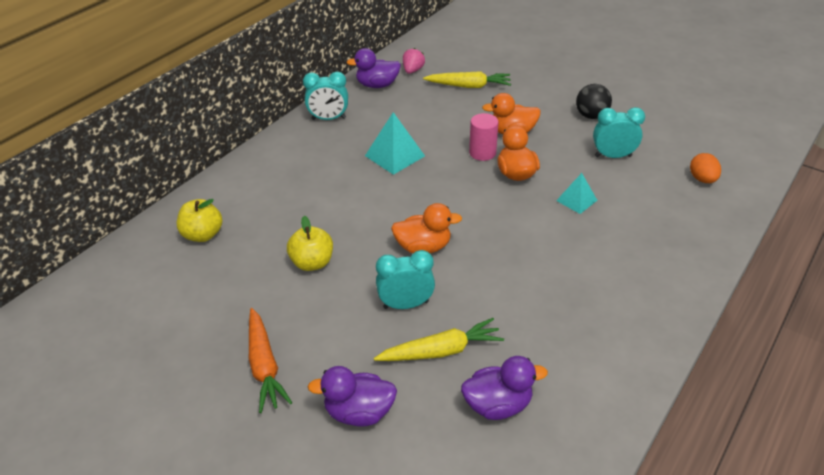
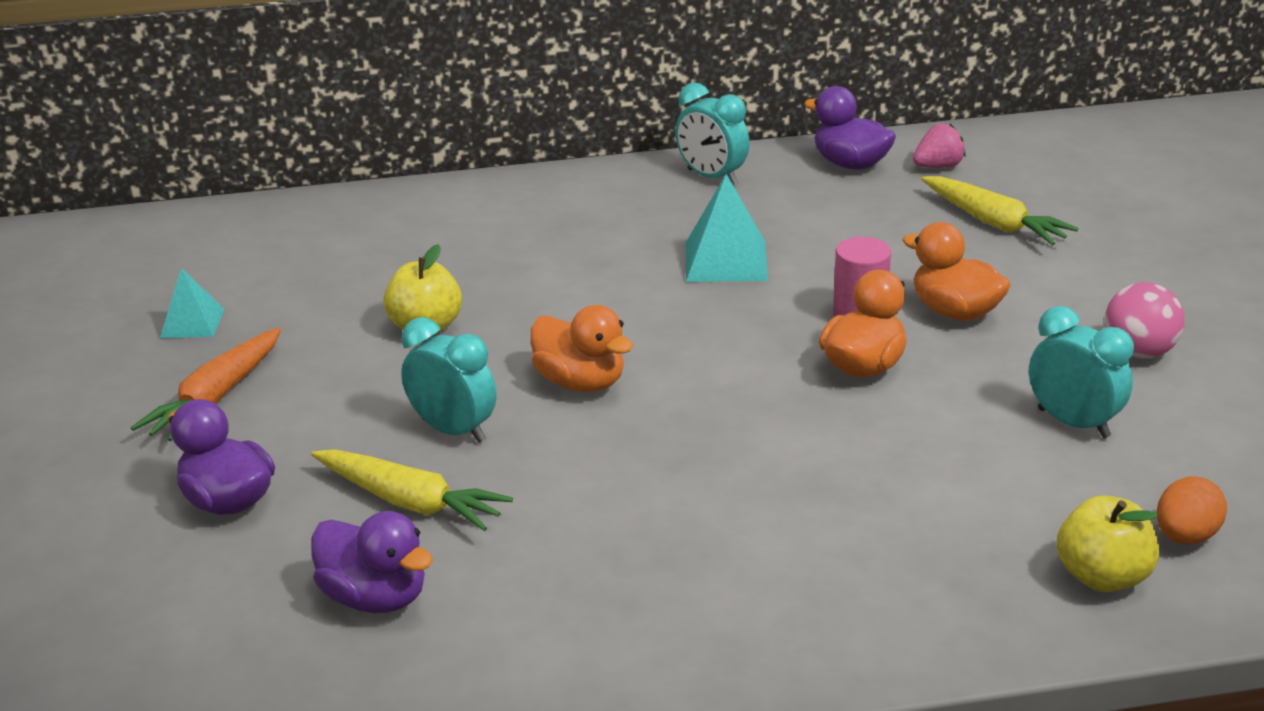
camera: 45 degrees right, 10 degrees down
(203, 235) = (362, 236): yellow apple -> yellow apple (1102, 577)
(576, 200) = (899, 446): turquoise pyramid -> turquoise pyramid (192, 323)
(591, 116) = (1139, 352): black ball -> pink ball

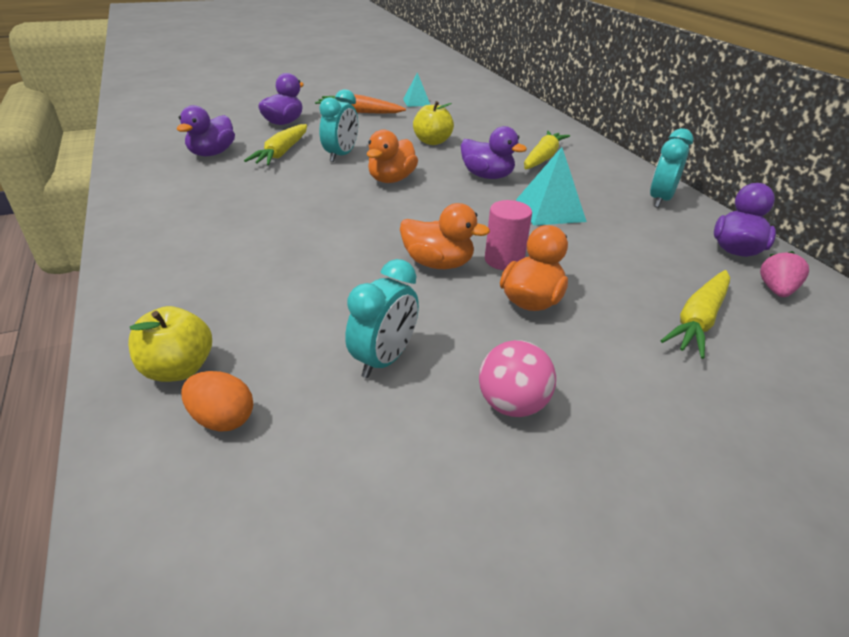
camera: 75 degrees right, 5 degrees up
(540, 234) = (543, 158): none -> yellow carrot
(595, 293) = (487, 176): none -> purple duck
(938, 167) = (776, 290): pink strawberry -> pink strawberry turned 120 degrees counterclockwise

